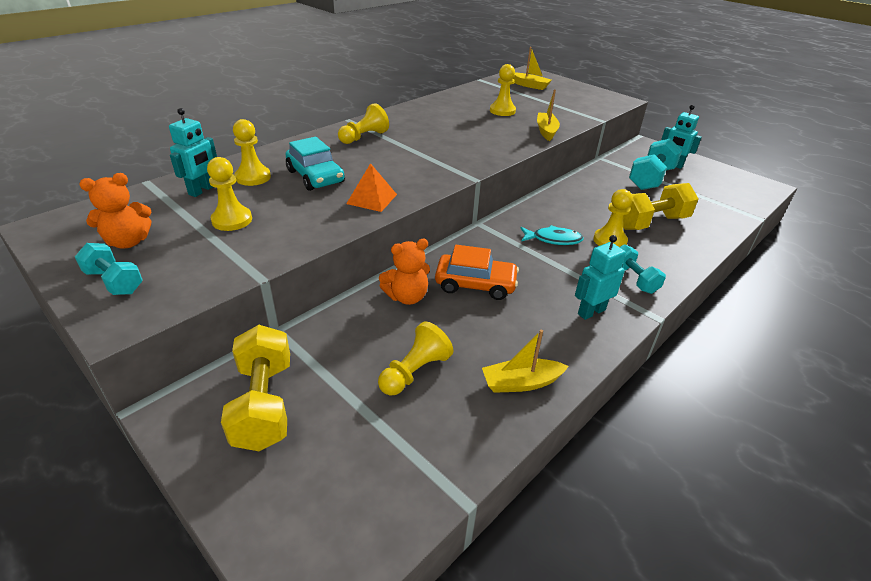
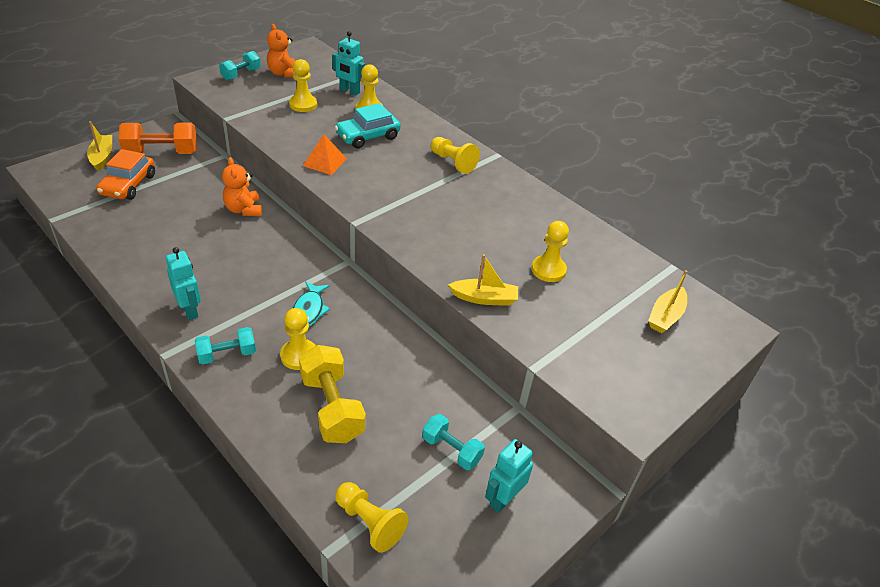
camera: 90 degrees right, 5 degrees up
(264, 404) = (162, 153): yellow dumbbell -> orange dumbbell
(415, 371) = (162, 208): yellow pawn -> yellow pawn (369, 523)
(475, 284) = (249, 247): orange car -> orange car (128, 185)
(521, 383) = (129, 254): yellow boat -> yellow boat (102, 157)
(651, 179) = (451, 450): turquoise dumbbell -> turquoise dumbbell, size x0.61

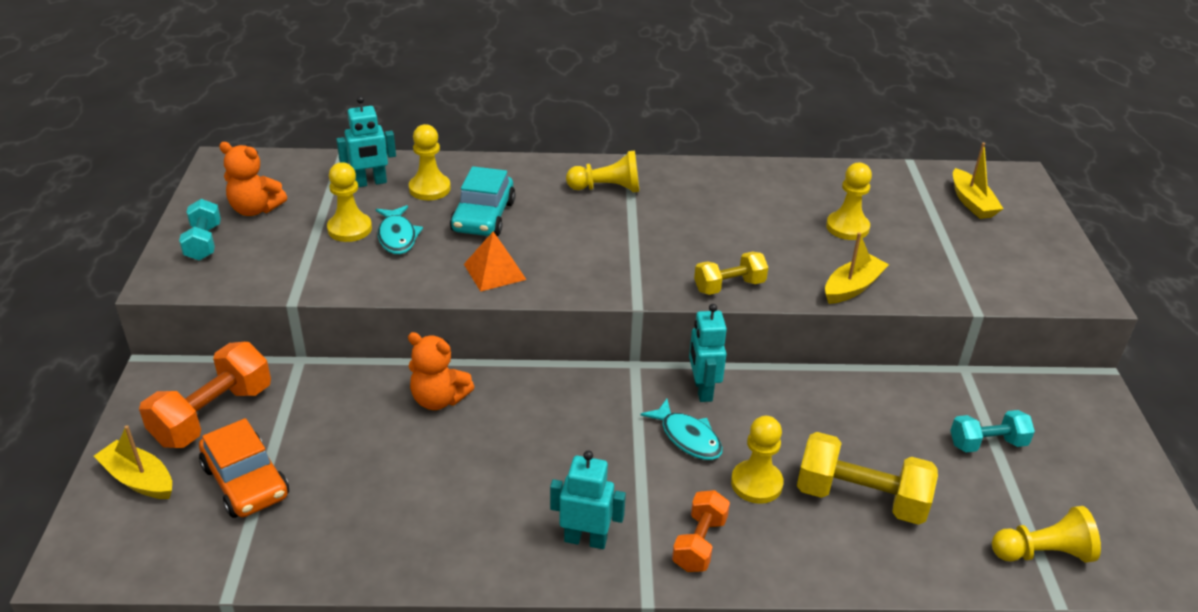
camera: 45 degrees left, 5 degrees down
(227, 354) = (699, 543): turquoise dumbbell -> orange dumbbell
(315, 120) = (397, 237): none -> turquoise fish
(418, 247) = (729, 286): none -> yellow dumbbell
(503, 499) = (1073, 444): turquoise robot -> turquoise robot (702, 390)

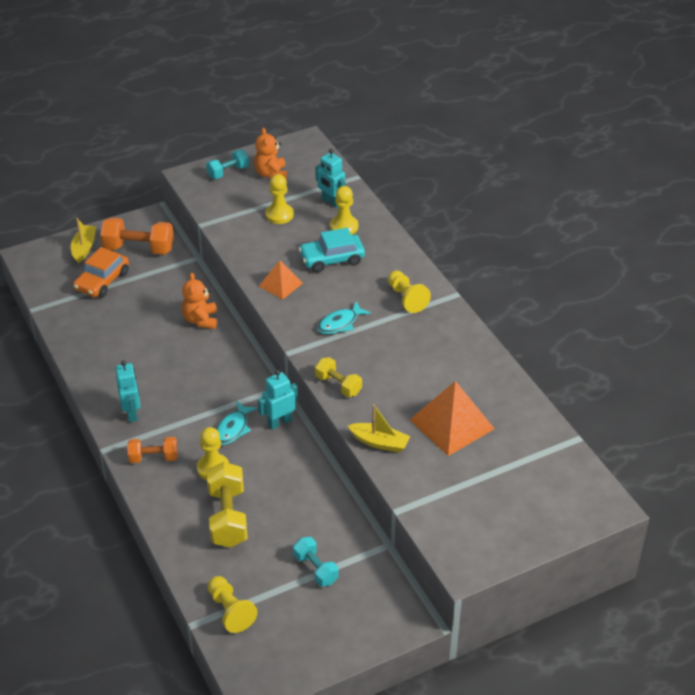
camera: 65 degrees right, 5 degrees up
(397, 237) = (285, 235): turquoise fish -> turquoise fish (340, 323)
(847, 227) = (452, 424): yellow pawn -> orange pyramid
(972, 202) = (543, 485): yellow boat -> none

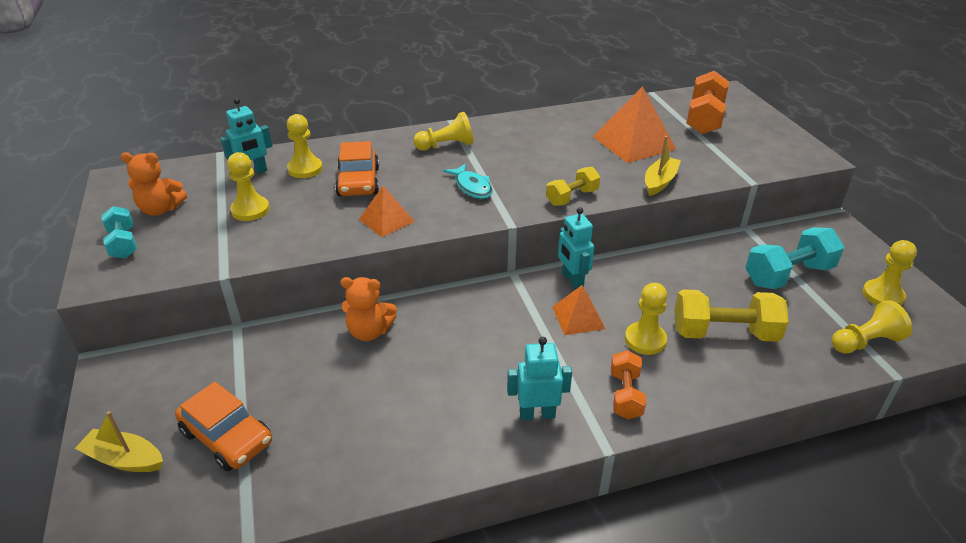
camera: 80 degrees left, 5 degrees down
(139, 249) = (175, 388): orange dumbbell -> orange dumbbell (704, 119)
(233, 428) = (578, 317): turquoise fish -> orange pyramid
(298, 637) = (882, 295): none -> yellow pawn
(315, 569) = (788, 275): turquoise dumbbell -> turquoise dumbbell, size x1.64
(332, 259) = (358, 182): turquoise car -> orange car

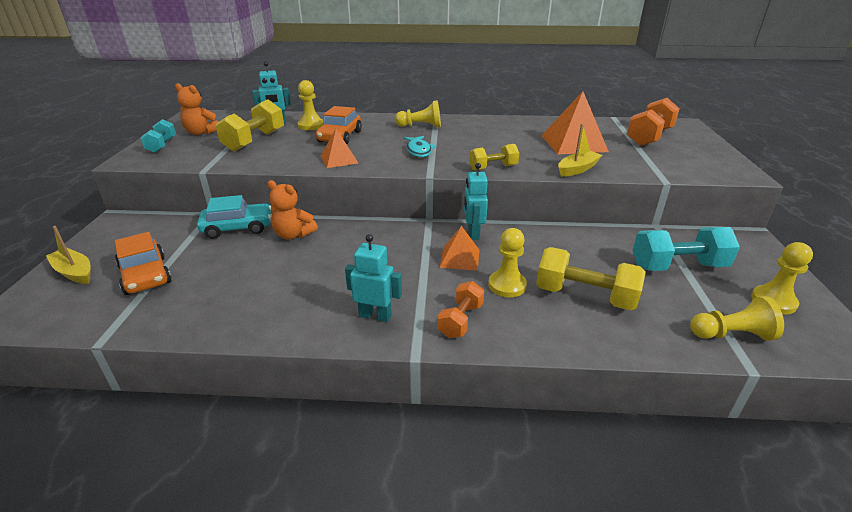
camera: 20 degrees right, 5 degrees down
(250, 210) = (254, 141): yellow pawn -> yellow dumbbell
(291, 338) = (237, 228): none -> turquoise car

